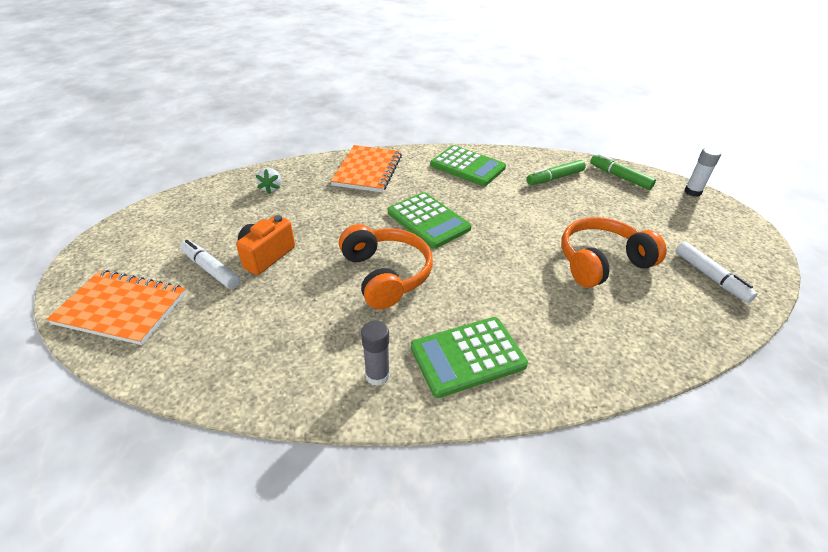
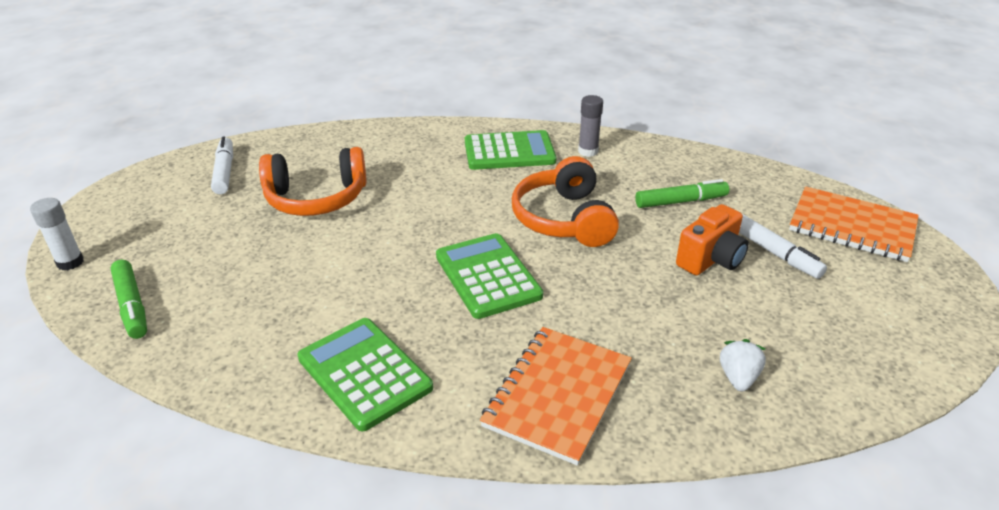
camera: 165 degrees left, 5 degrees down
(555, 178) = (237, 321): green marker -> green marker (680, 201)

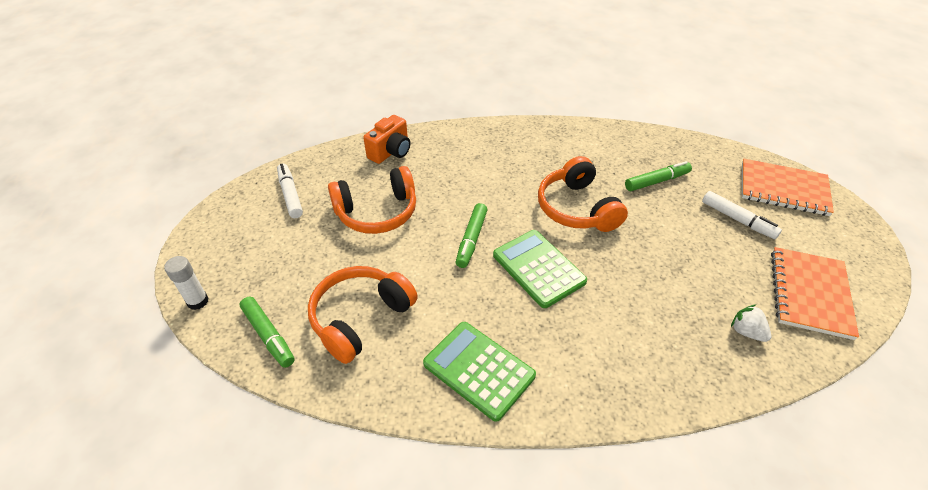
camera: 10 degrees left, 10 degrees up
(246, 301) = (360, 318): none -> orange headphones
(417, 237) = (471, 239): none -> green marker
(509, 152) = (513, 149): green calculator -> none
(558, 395) = (627, 366): orange notebook -> orange notebook (810, 293)
(588, 151) = (572, 142): grey glue stick -> none
(711, 259) = (695, 231): orange camera -> orange camera (391, 152)
(738, 377) = (746, 332): white strawberry -> white strawberry turned 45 degrees counterclockwise

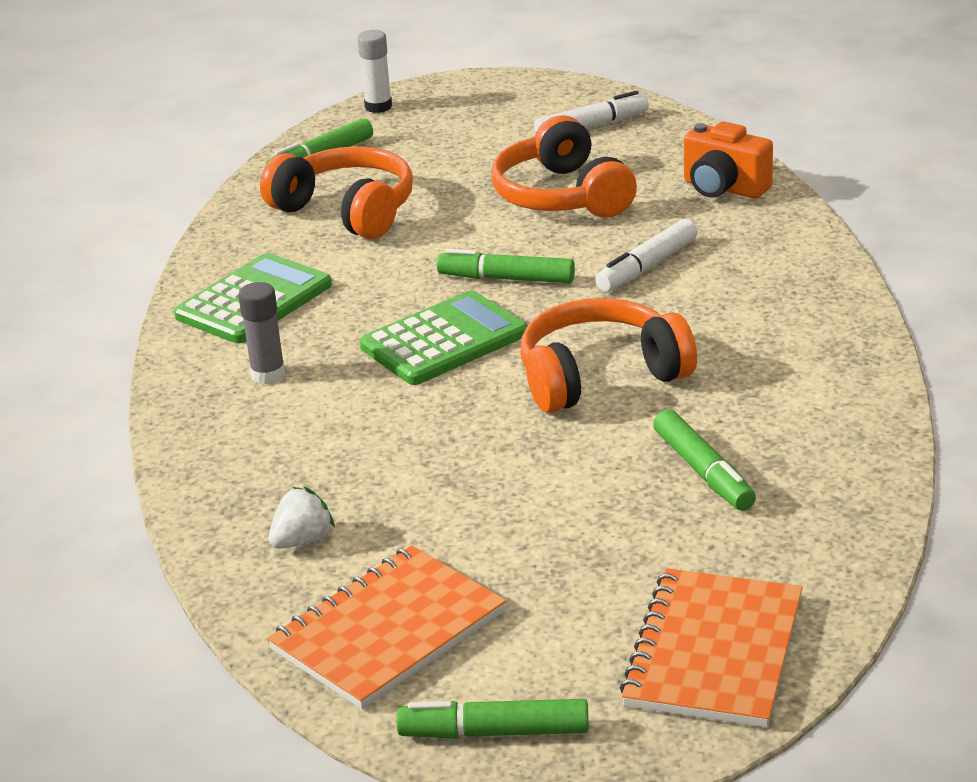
camera: 90 degrees right, 15 degrees down
(575, 356) = (268, 374): none -> grey glue stick
(738, 219) = (594, 568): white marker -> white marker (647, 267)
(810, 293) = (388, 631): orange notebook -> orange notebook turned 60 degrees counterclockwise
(863, 257) = (494, 732): none -> green marker

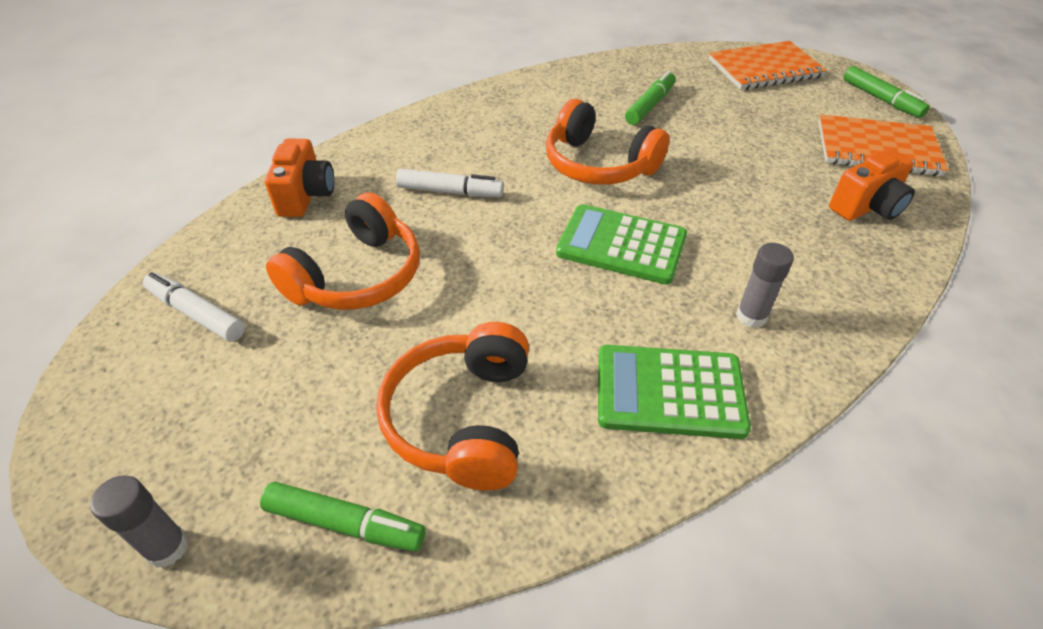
camera: 125 degrees left, 15 degrees up
(302, 540) = (867, 207): white strawberry -> orange camera
(378, 107) = (167, 547): white glue stick -> grey glue stick
(506, 279) = (514, 251): green marker -> none

